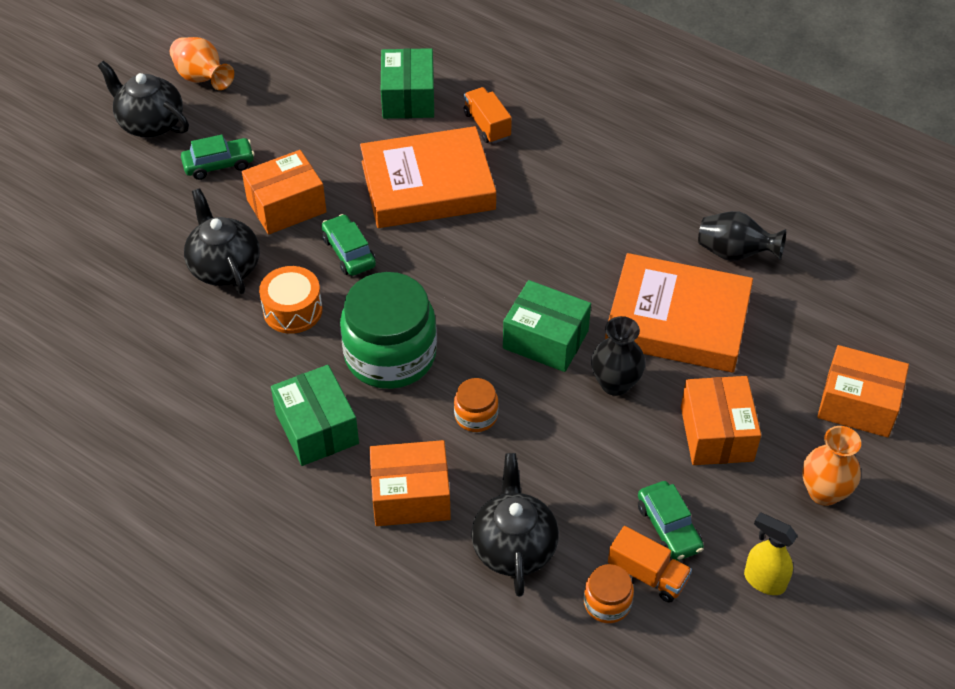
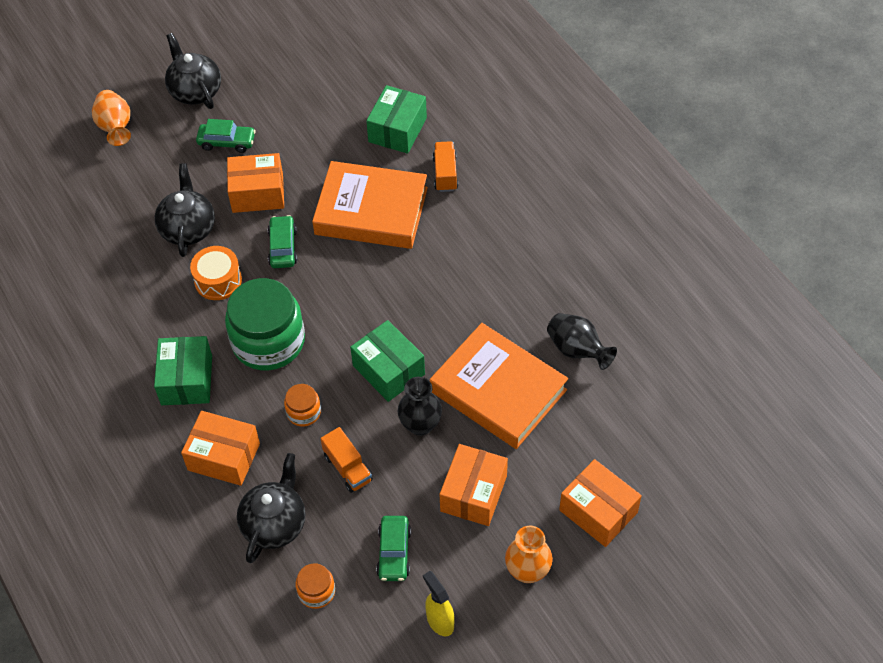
camera: 25 degrees right, 5 degrees up
(202, 78) = (252, 64): orange vase -> orange vase (116, 128)
(647, 575) = (357, 582): orange truck -> orange truck (347, 468)

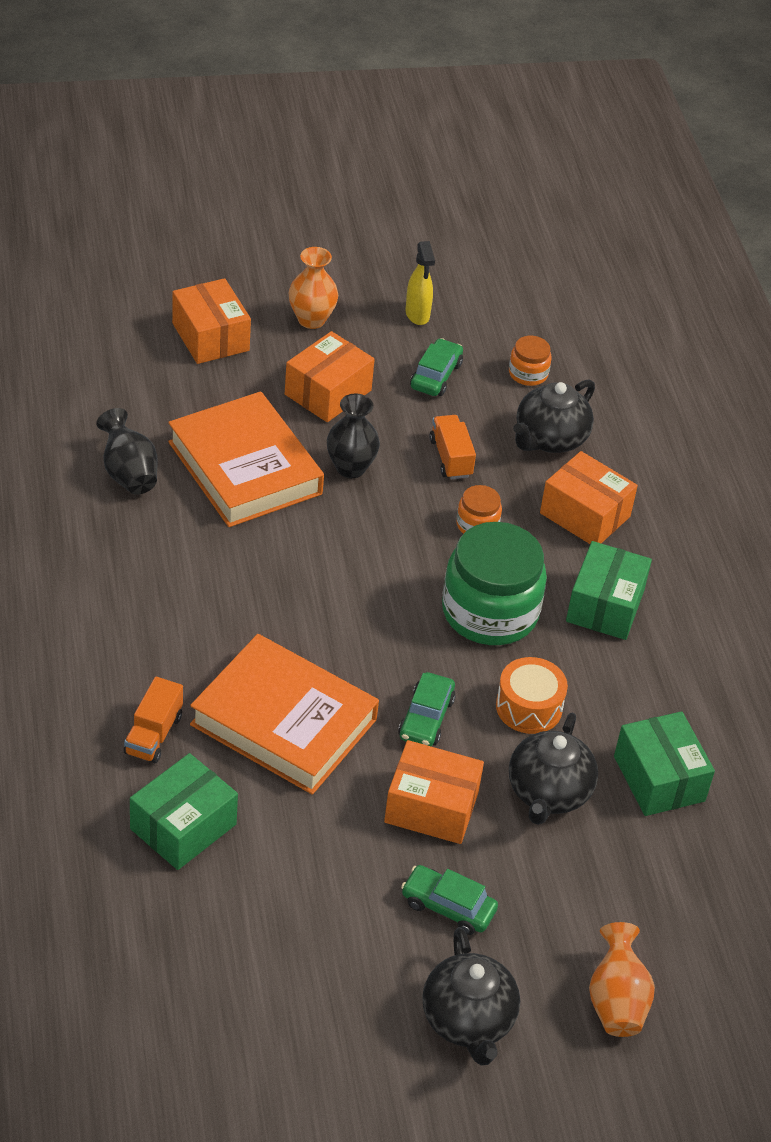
camera: 165 degrees left, 10 degrees down
(388, 370) = (358, 531): green box -> green box (659, 778)

